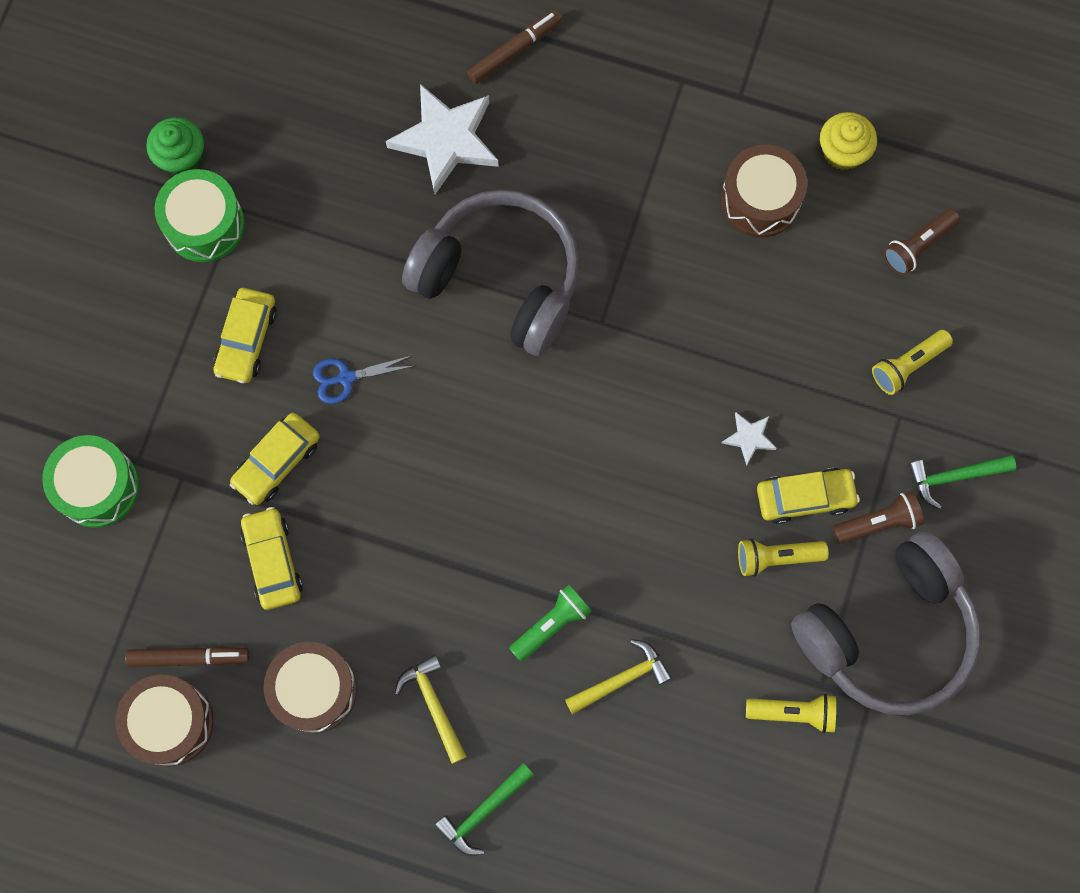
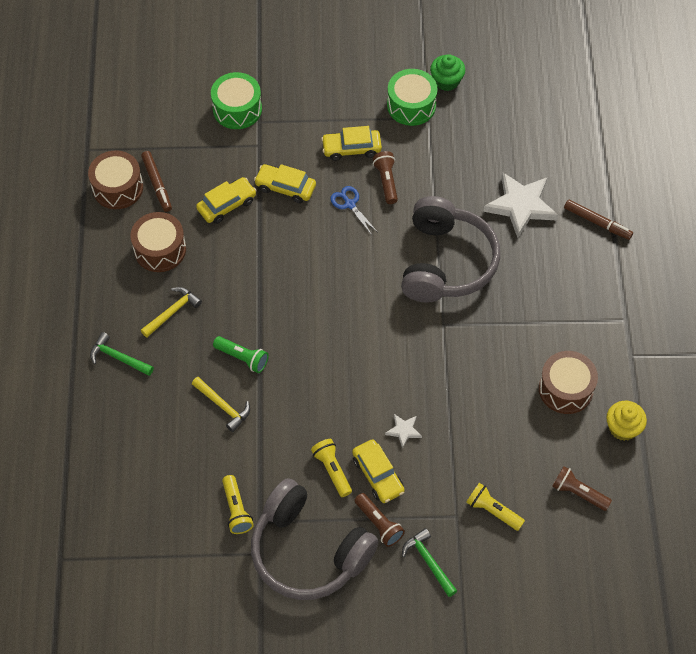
camera: 70 degrees right, 15 degrees down
(327, 310) = (386, 181): none -> brown flashlight

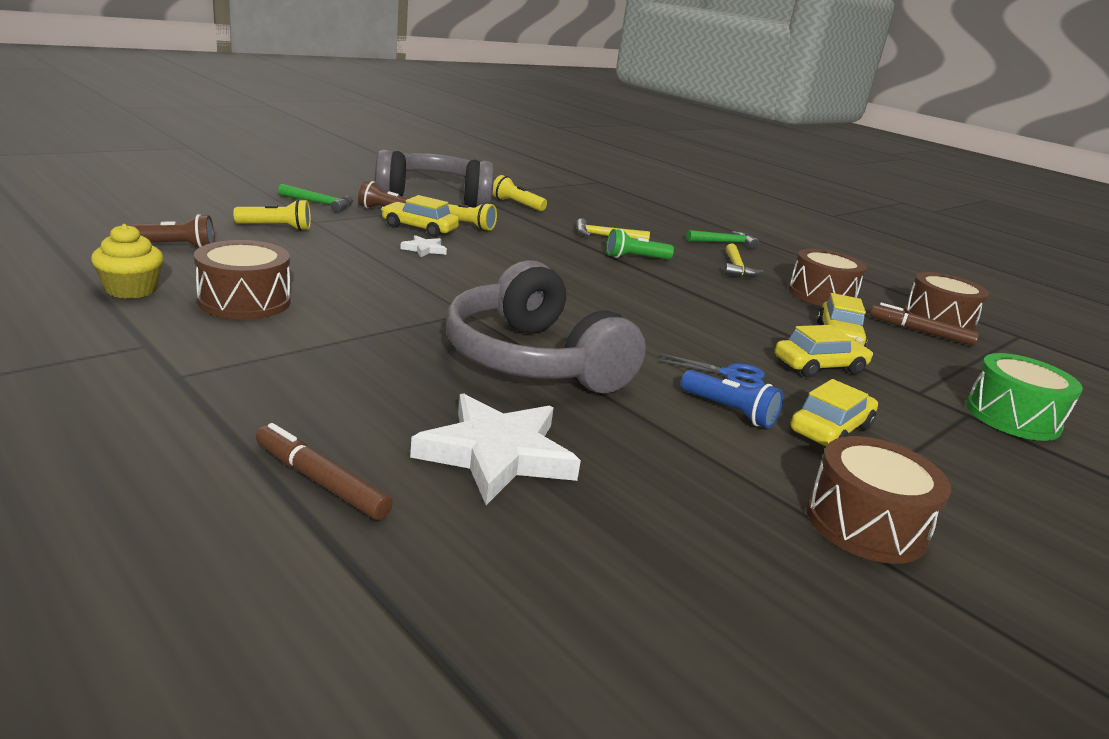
camera: 135 degrees right, 35 degrees down
(386, 181) = (730, 411): brown flashlight -> blue flashlight
(411, 105) = (865, 524): green drum -> brown drum
(446, 81) = (892, 602): green cupcake -> none
(597, 222) = (321, 481): brown marker -> brown marker turned 45 degrees clockwise

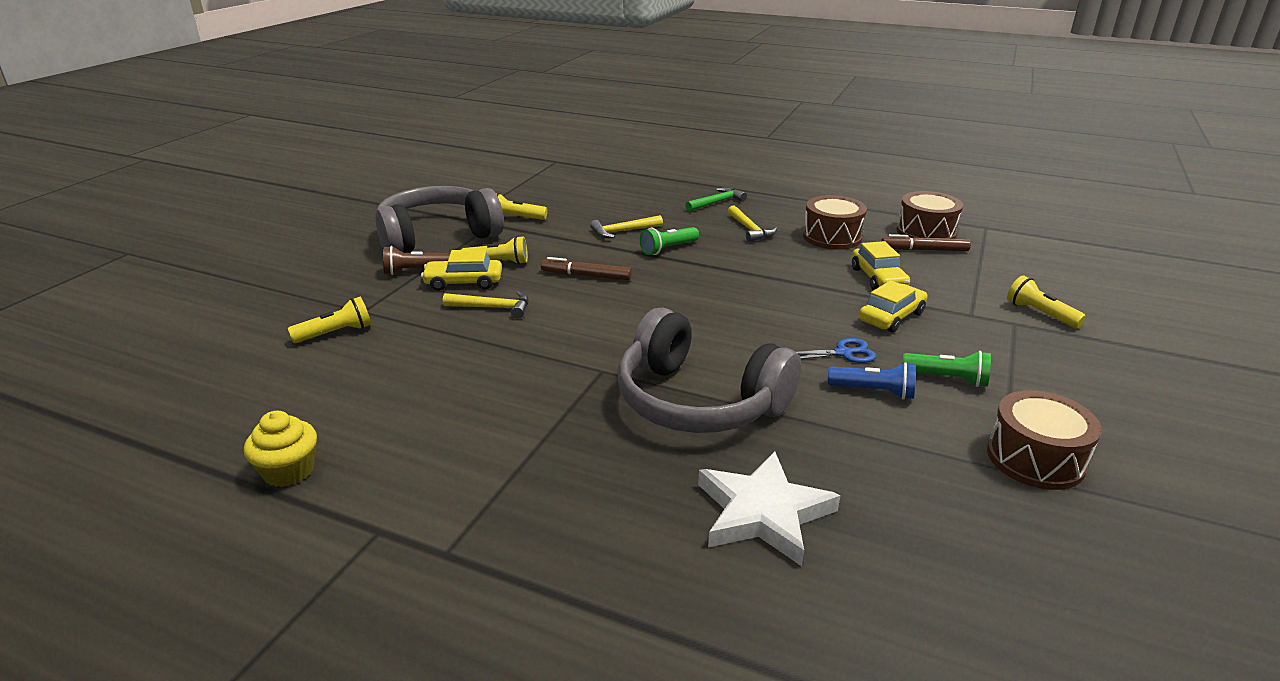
camera: 20 degrees left, 5 degrees up
(175, 246) = (267, 397): brown flashlight -> none
(244, 301) = (406, 439): brown drum -> none
(320, 203) = (343, 285): green hammer -> none
(321, 481) = (670, 604): brown marker -> brown marker (586, 276)
(424, 249) = (493, 308): white star -> yellow hammer
(830, 429) = (947, 379): yellow car -> green flashlight
(1012, 417) = (1039, 314): green drum -> yellow flashlight

